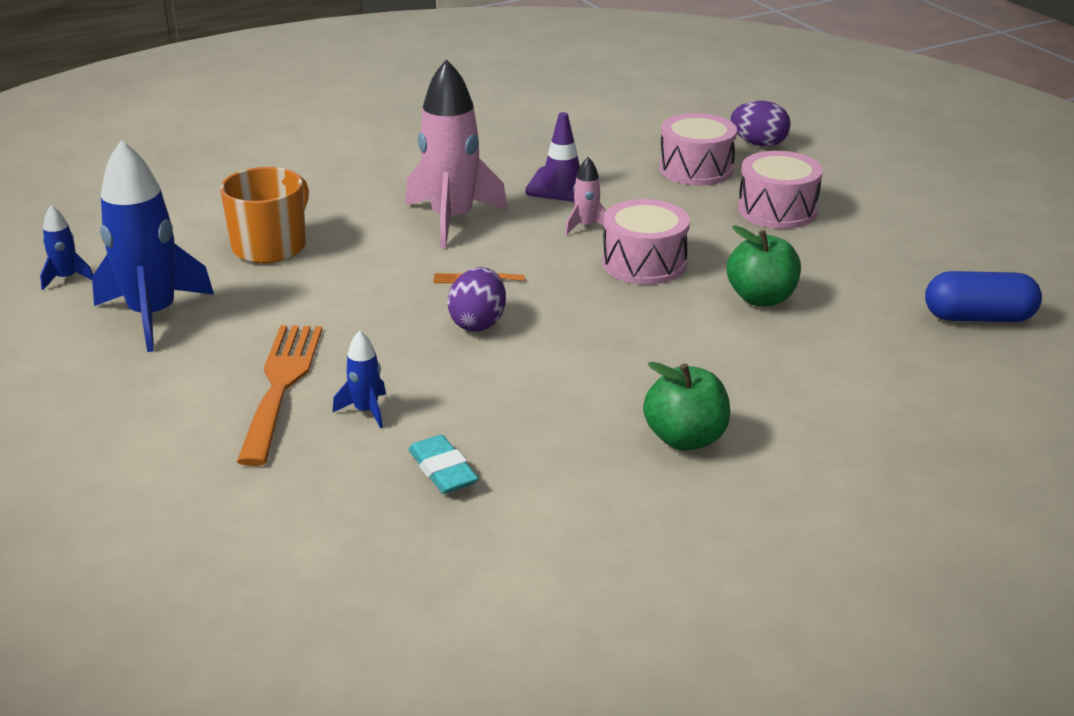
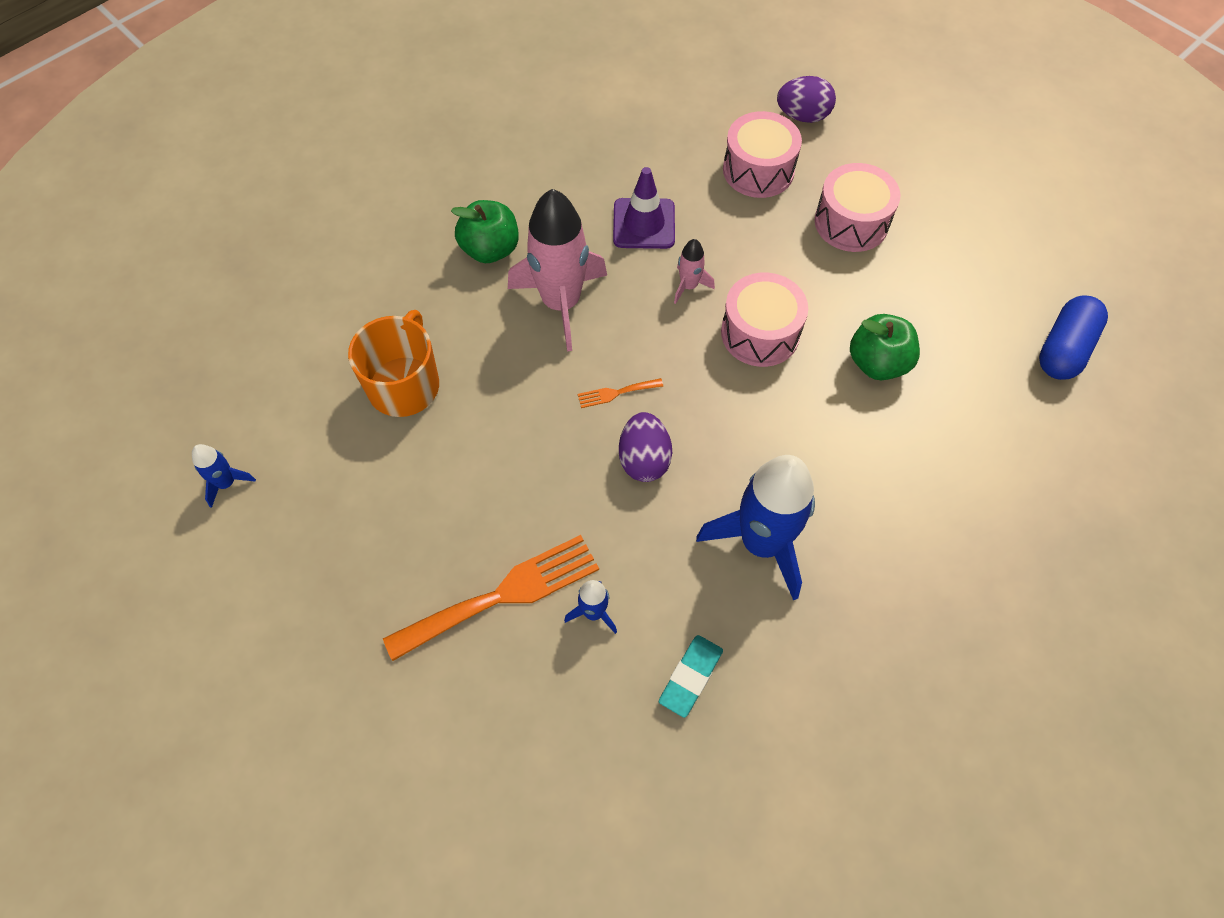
camera: 15 degrees left, 30 degrees up
(153, 315) = (338, 521): blue rocket -> blue rocket (761, 543)
(281, 385) = (503, 595): orange fork -> orange fork turned 75 degrees clockwise
(443, 470) = (690, 677): turquoise eraser -> turquoise eraser turned 75 degrees clockwise
(685, 438) = (875, 580): green apple -> green apple (490, 249)
(978, 318) = (1064, 349): blue capsule -> blue capsule turned 45 degrees counterclockwise

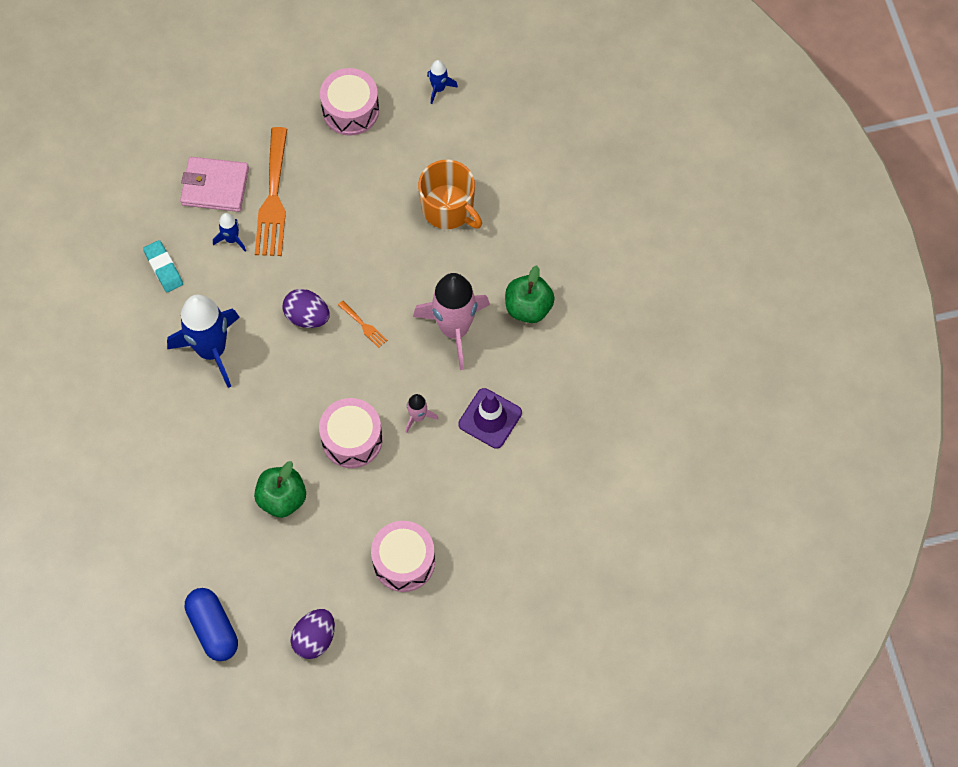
camera: 120 degrees right, 5 degrees up
(526, 685) = (215, 186): none -> pink wallet
(616, 393) = (364, 326): orange fork -> orange fork turned 120 degrees clockwise
(758, 170) = (492, 527): pink drum -> pink drum (350, 110)
(802, 116) = (526, 596): purple egg -> purple egg (314, 639)

